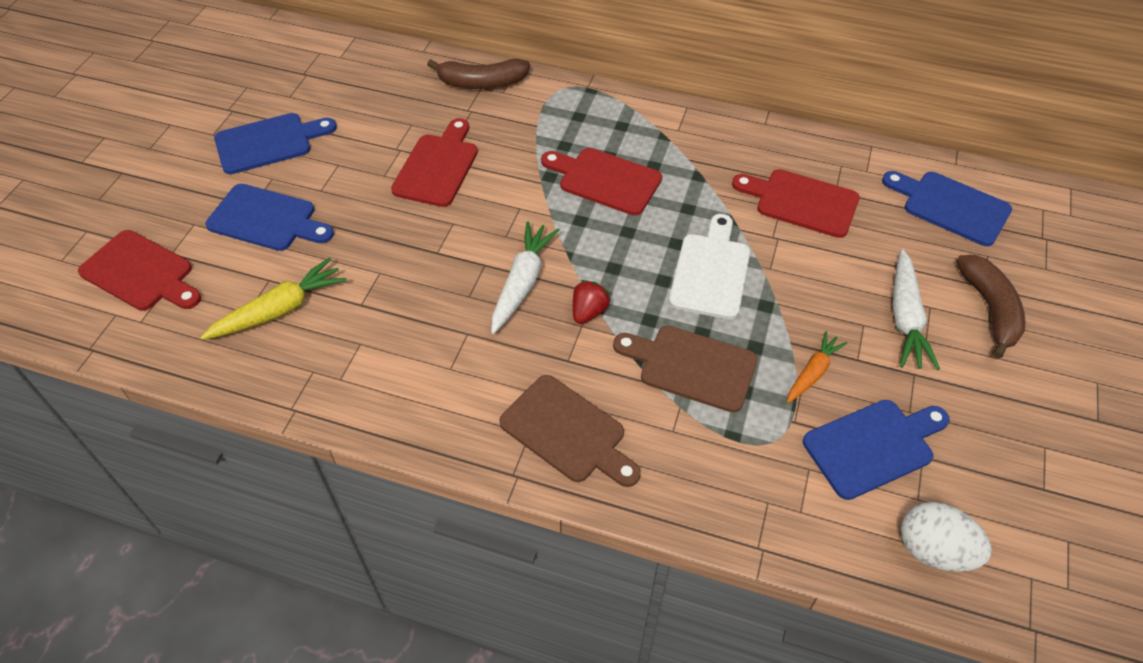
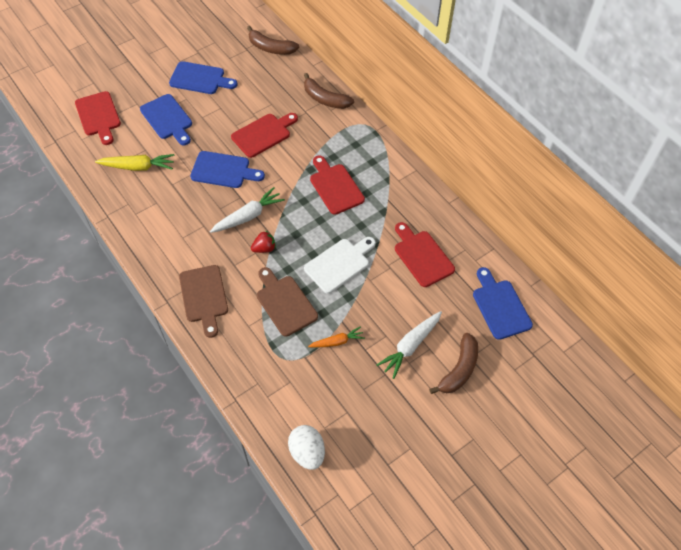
camera: 35 degrees right, 5 degrees up
(341, 57) = (271, 48): none -> brown banana
(873, 446) = (329, 392): blue cutting board -> blue cutting board (223, 170)

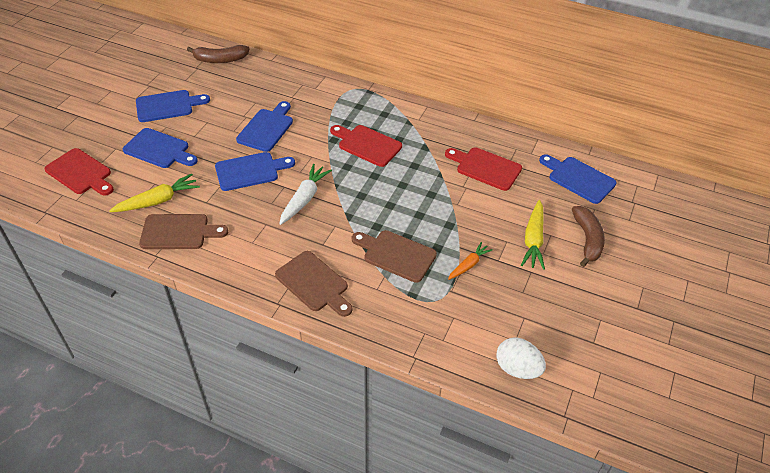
camera: 30 degrees left, 10 degrees down
(135, 202) = (178, 232): none -> brown cutting board
(263, 134) = (267, 128): red cutting board -> blue cutting board
(264, 248) = (341, 218): red strawberry -> none
(325, 99) = (303, 82): brown banana -> none
(339, 264) = (420, 203): white cutting board -> none
(410, 346) = (533, 240): white carrot -> yellow carrot

